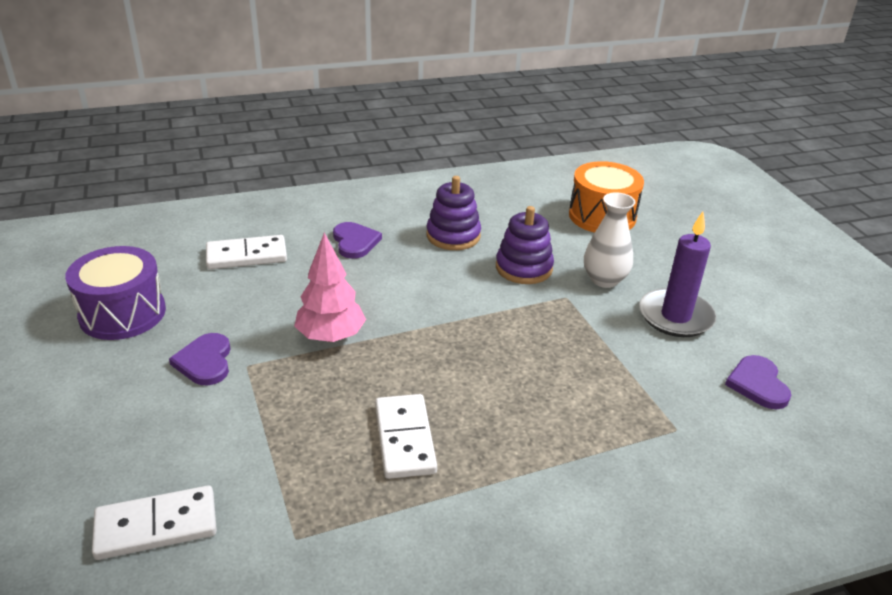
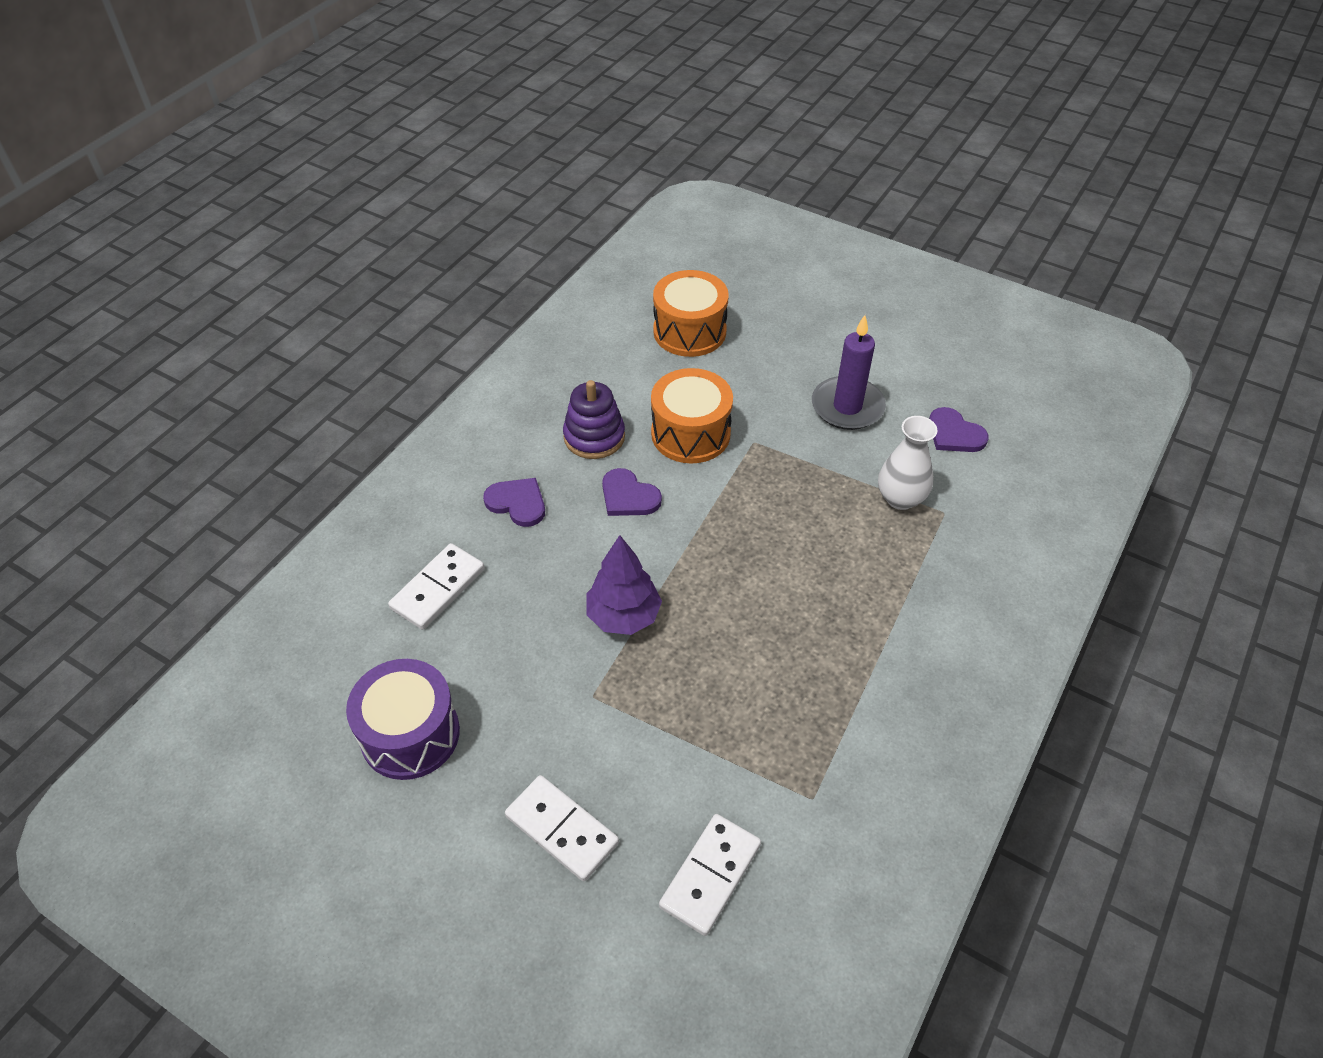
camera: 40 degrees left, 15 degrees up
(205, 361) = (553, 720): purple heart -> purple heart (628, 496)
(331, 336) = (623, 616): pink tree -> purple tree
(405, 439) = (788, 662): white domino -> white domino (562, 829)
(524, 268) = (690, 433): purple stacking toy -> orange drum
(604, 280) = (763, 403): white vase -> white vase (900, 498)

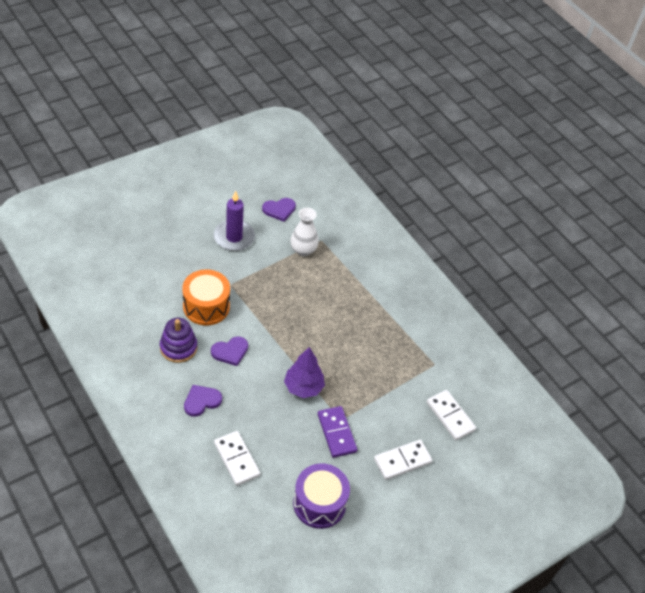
camera: 70 degrees left, 0 degrees up
(562, 701) = (336, 433): none -> purple domino
(689, 331) = (131, 270): orange drum -> none

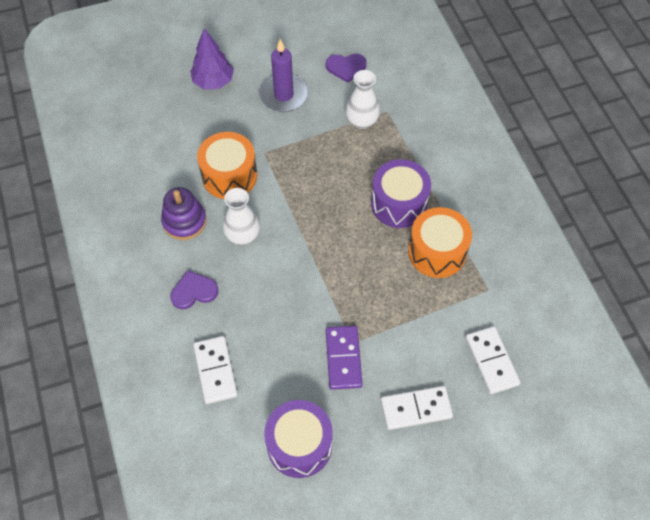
camera: 20 degrees right, 10 degrees up
(230, 351) = (243, 235): purple heart -> white vase
(303, 387) = (318, 294): purple tree -> purple tree (213, 82)
(349, 309) = (399, 203): none -> purple drum
(388, 342) = (437, 252): none -> orange drum

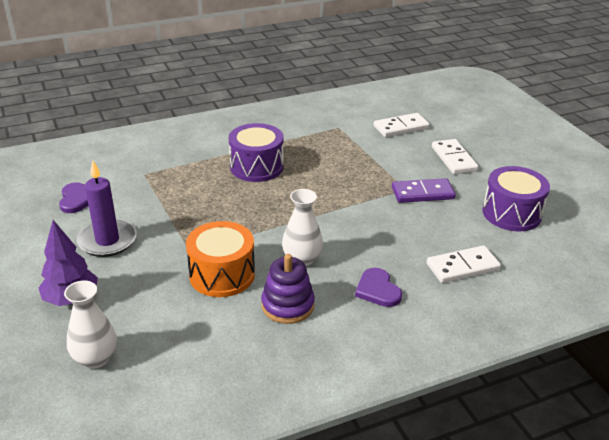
camera: 95 degrees left, 25 degrees down
(362, 121) = (155, 188): white vase -> white vase (95, 358)
(437, 252) = (306, 148): orange drum -> none

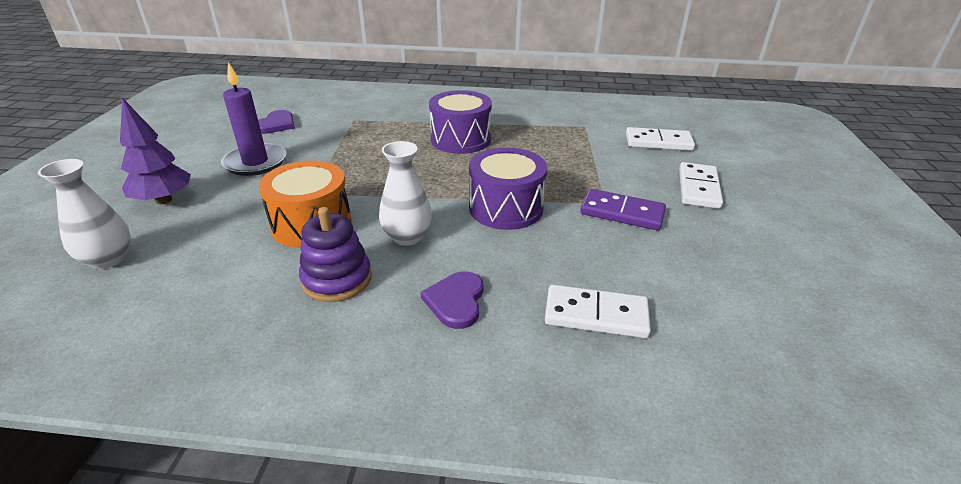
camera: 30 degrees right, 0 degrees up
(511, 213) = (730, 272): purple drum -> purple drum (506, 208)

